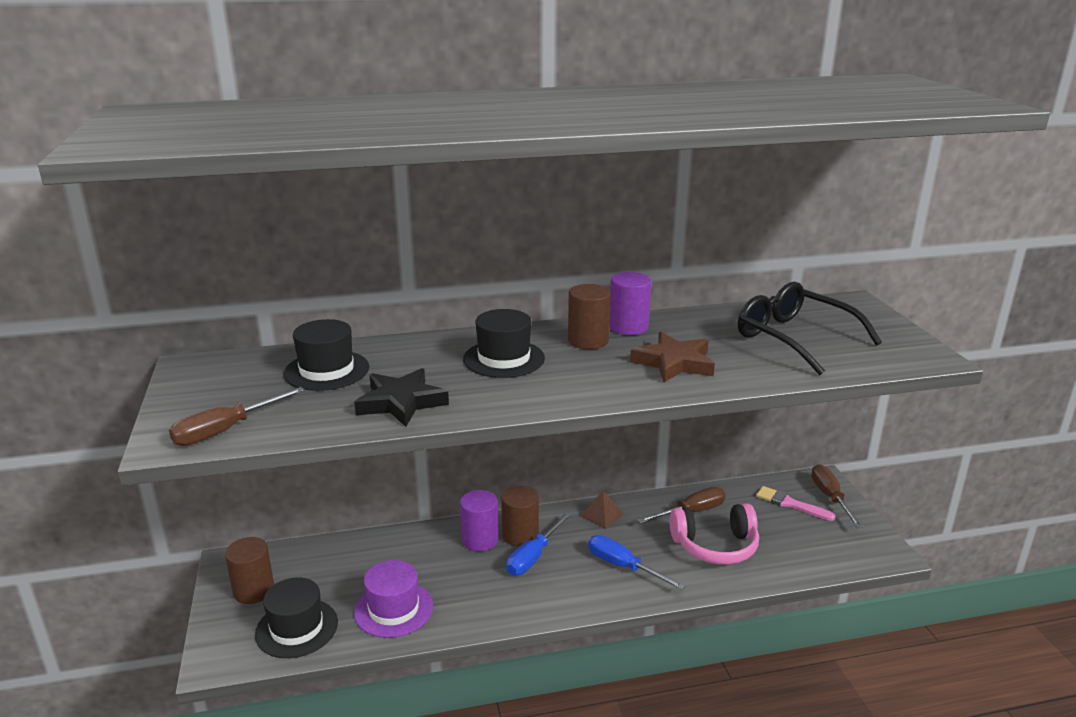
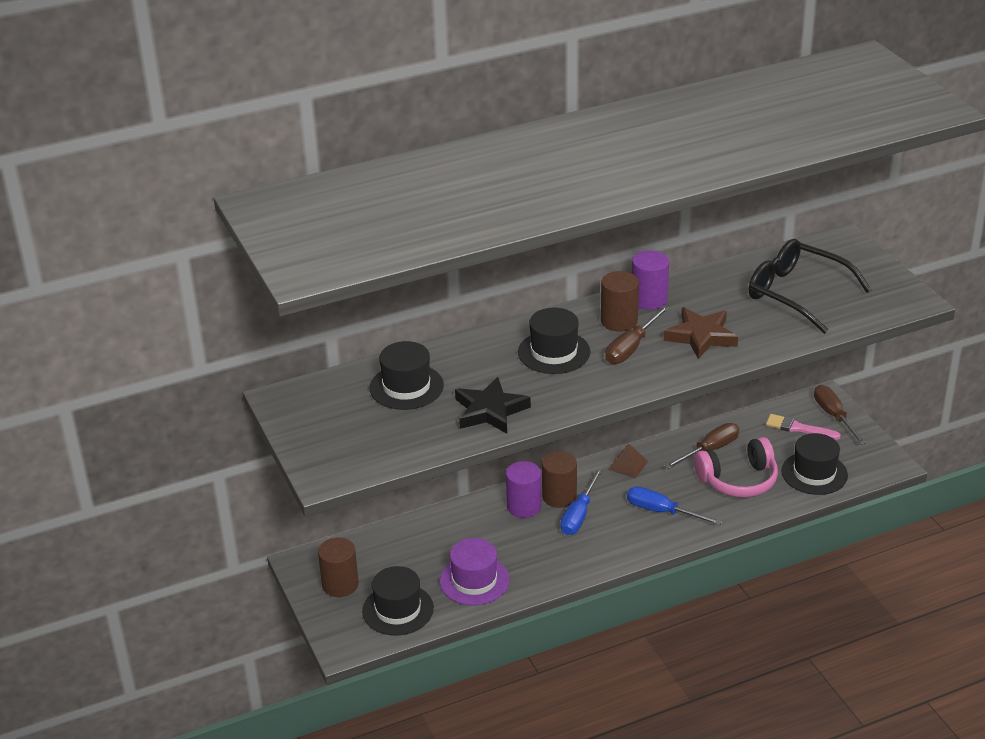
camera: 10 degrees left, 10 degrees up
(226, 430) = (363, 458): brown screwdriver -> brown screwdriver (631, 348)
(801, 551) = (814, 473): none -> black hat

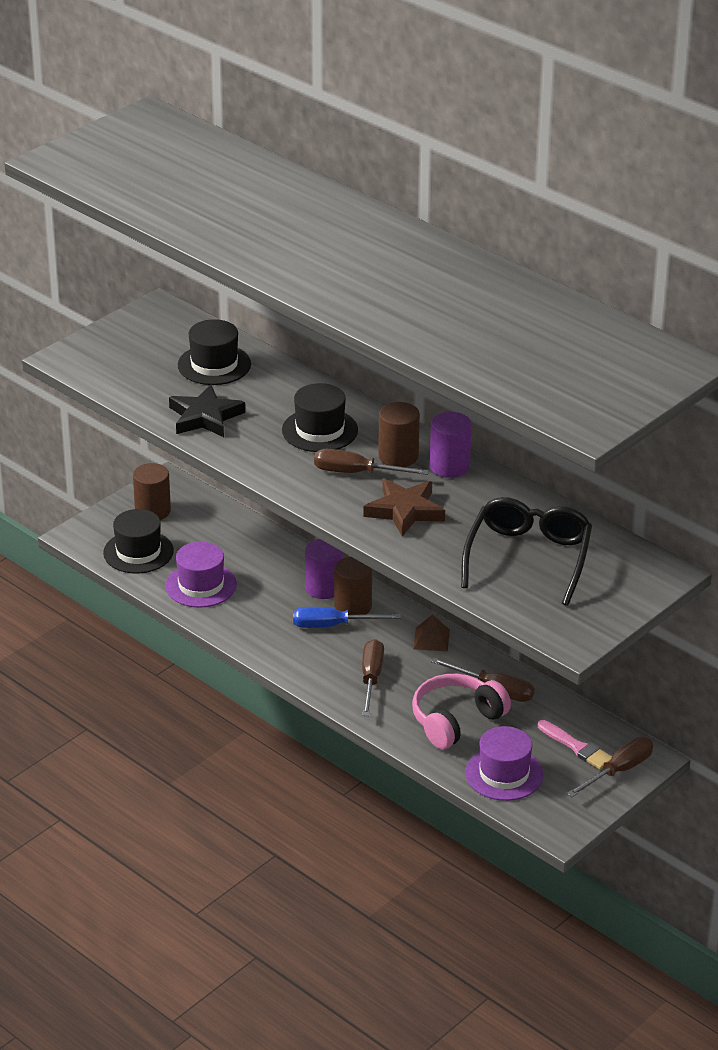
camera: 65 degrees right, 0 degrees up
(662, 511) = (371, 678): blue screwdriver -> brown screwdriver
(738, 480) = (456, 721): pink headphones -> pink headphones turned 90 degrees clockwise
(798, 428) = (577, 747): pink brush -> pink brush turned 135 degrees clockwise
(814, 473) = (504, 774): black hat -> purple hat

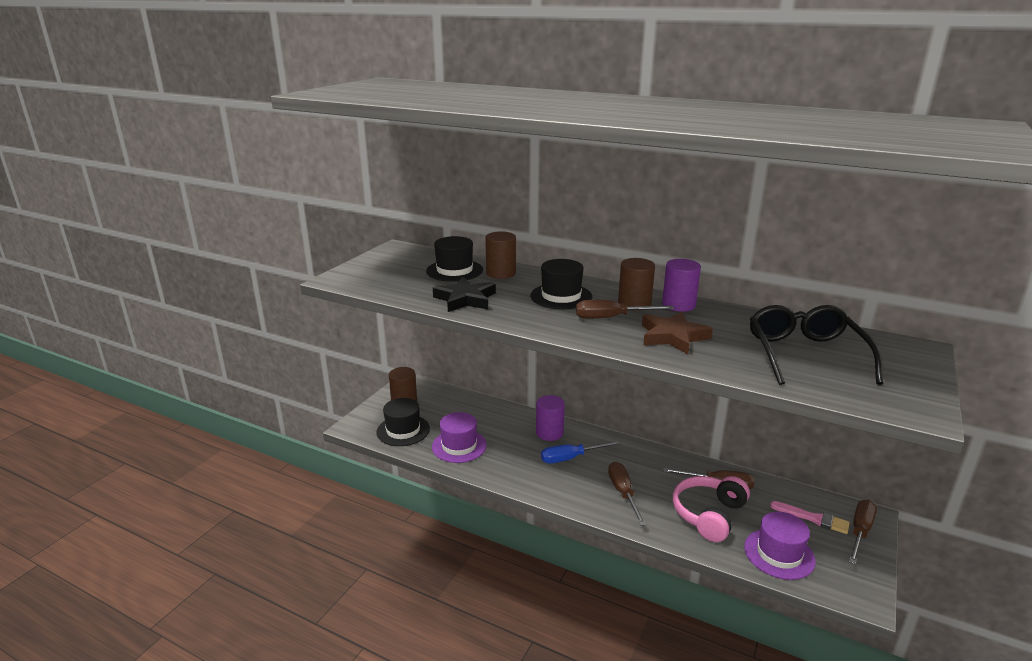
camera: 15 degrees left, 10 degrees down
(353, 606) = (577, 442): brown cylinder -> brown cylinder (501, 273)
(431, 639) = (647, 455): brown pyramid -> none

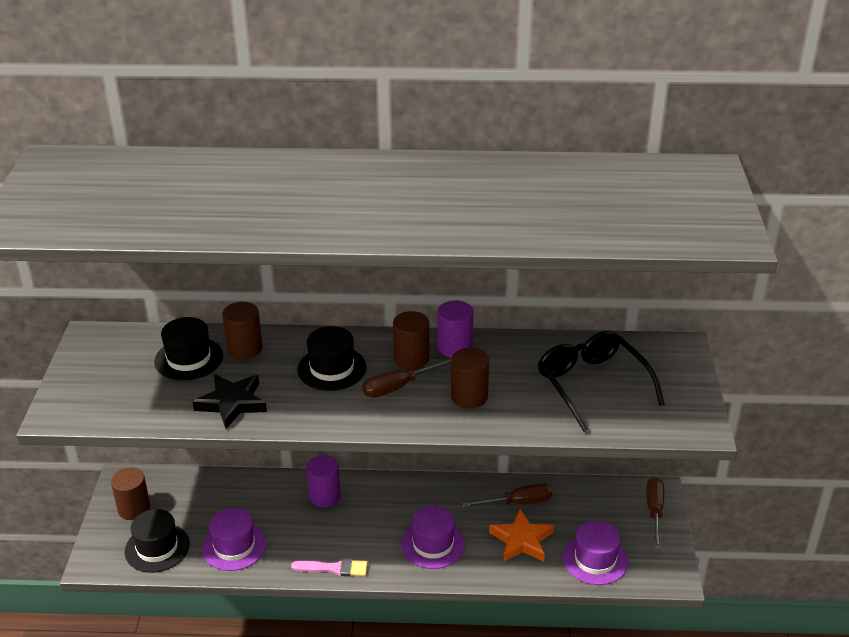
camera: 25 degrees left, 10 degrees up
(570, 458) = (362, 520): blue screwdriver -> none
(623, 493) = (433, 544): brown screwdriver -> purple hat
(672, 336) = (469, 396): brown star -> brown cylinder
(709, 515) = (521, 540): pink headphones -> orange star
(813, 518) = (613, 511): pink brush -> pink brush (334, 568)

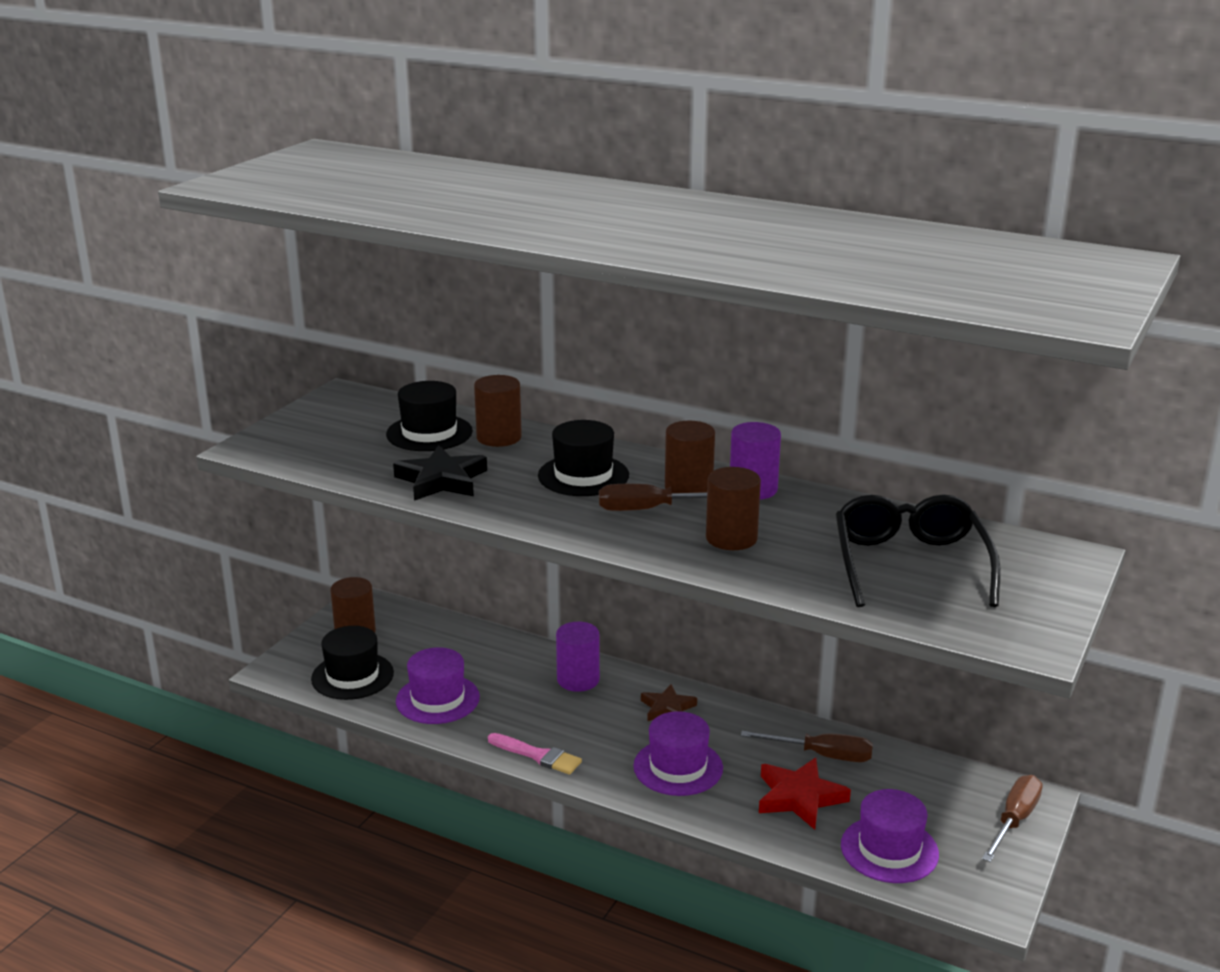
camera: 25 degrees right, 10 degrees down
(399, 499) = (667, 708): none -> brown star
(521, 540) = (799, 797): orange star -> red star

